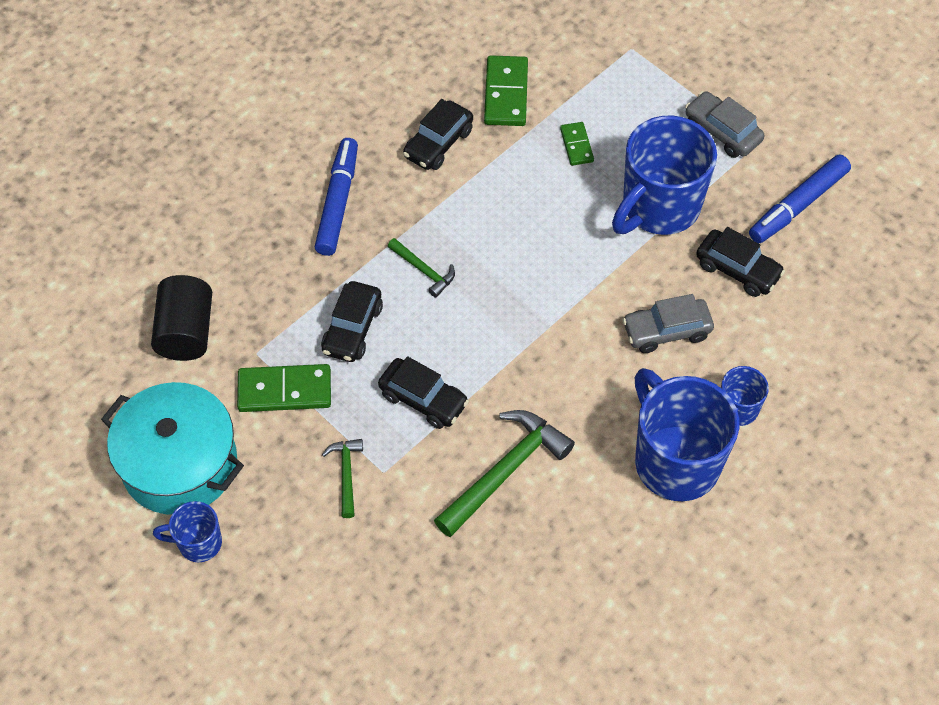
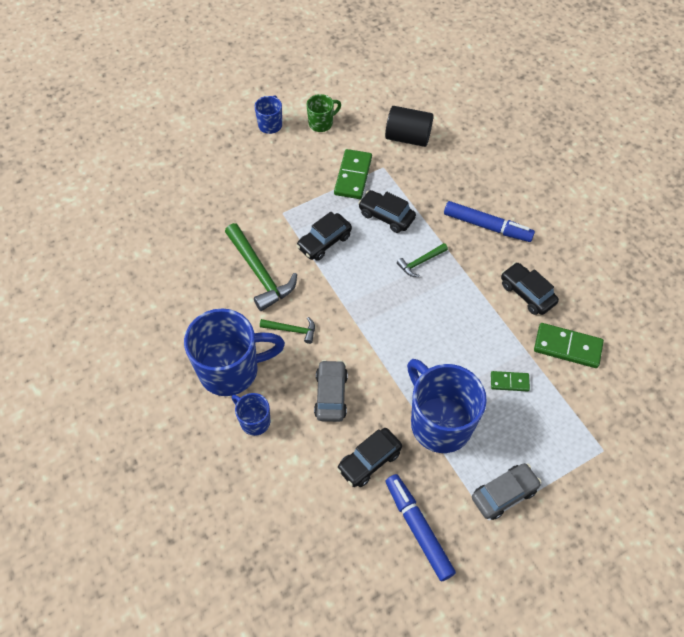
camera: 105 degrees right, 0 degrees up
(179, 464) = (321, 123): turquoise pot -> green mug
(346, 474) = (287, 195): green hammer -> green hammer (292, 330)

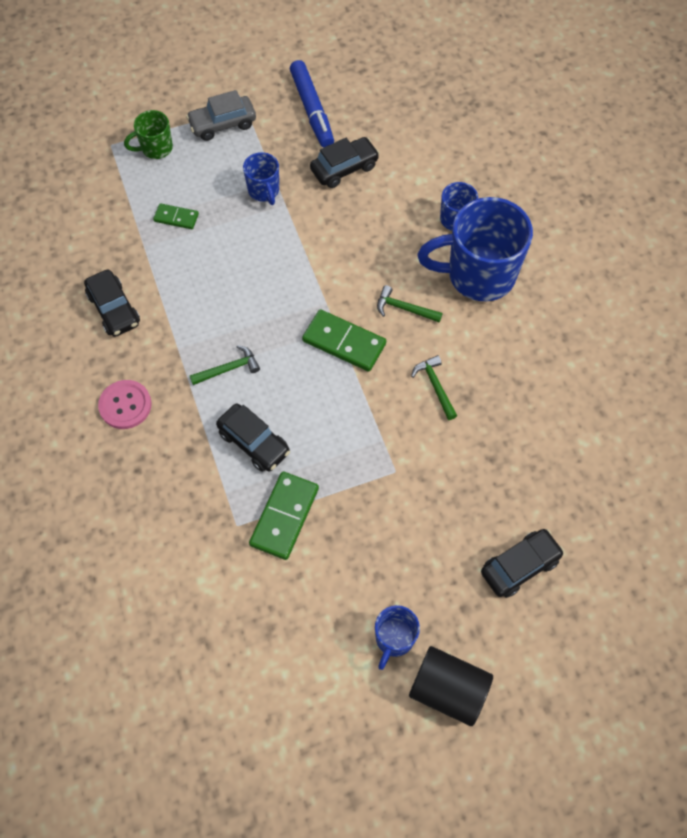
camera: 170 degrees left, 5 degrees up
(260, 273) = (435, 386): green hammer -> green hammer, size x0.53
(321, 123) = (312, 627): green mug -> green mug (156, 148)
(324, 242) = (345, 417): black car -> black car (520, 566)
(331, 395) = (371, 233): grey car -> none
(408, 137) = (184, 574): black cylinder -> black cylinder (448, 690)
(439, 422) = (264, 191): blue mug -> blue mug, size x0.49
(487, 226) = (125, 405): blue marker -> pink button
(567, 347) = (97, 243): green domino -> green domino (344, 342)

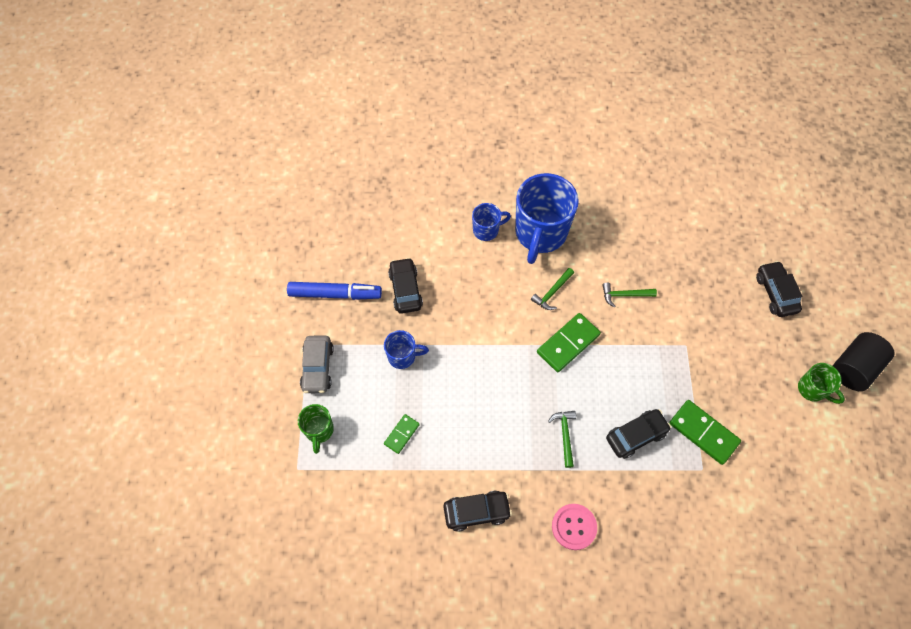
camera: 70 degrees left, 0 degrees up
(394, 639) = (812, 389): blue mug -> green mug

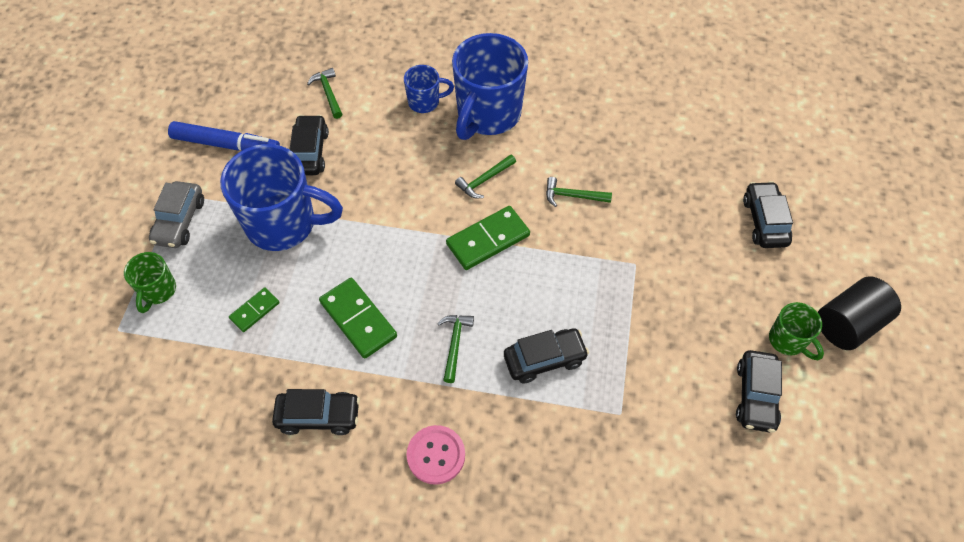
camera: 10 degrees right, 5 degrees down
(403, 356) = (283, 224): blue mug -> blue mug, size x2.04
(405, 234) = (328, 93): none -> green hammer
(703, 433) = (632, 370): green domino -> green domino (358, 319)
(798, 438) = (755, 396): none -> black car

